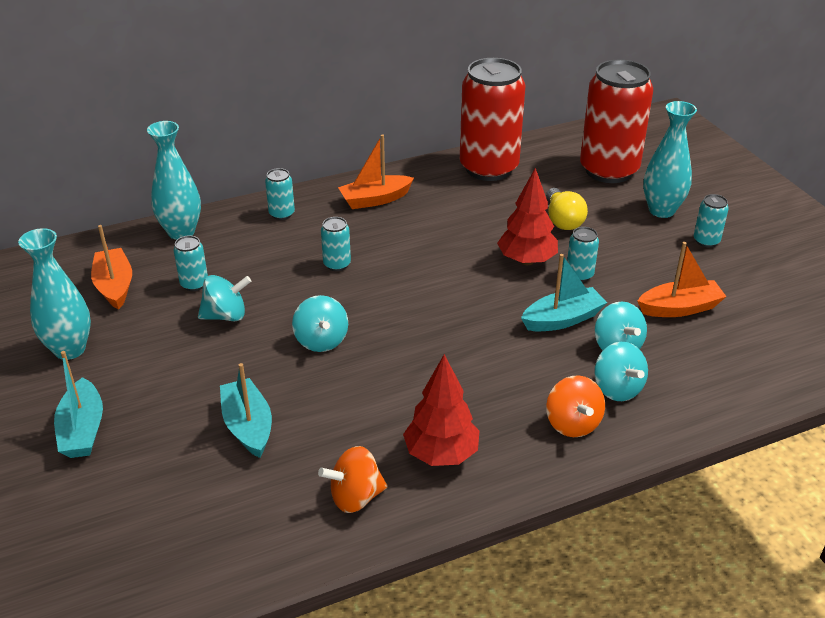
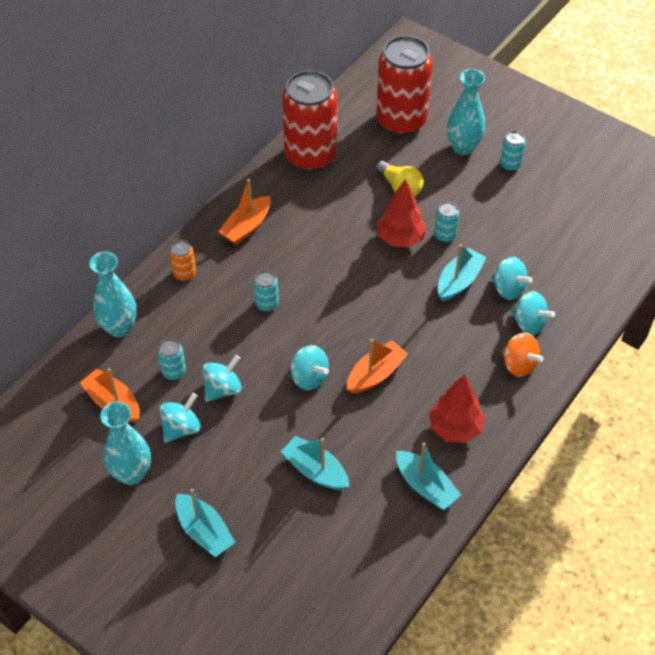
camera: 30 degrees left, 15 degrees up
(154, 331) = (181, 428): none -> turquoise spinning top
(281, 214) = (184, 274): turquoise can -> orange can
(355, 497) = (425, 486): orange spinning top -> turquoise boat
(679, 308) = (528, 236): orange boat -> orange boat (375, 374)

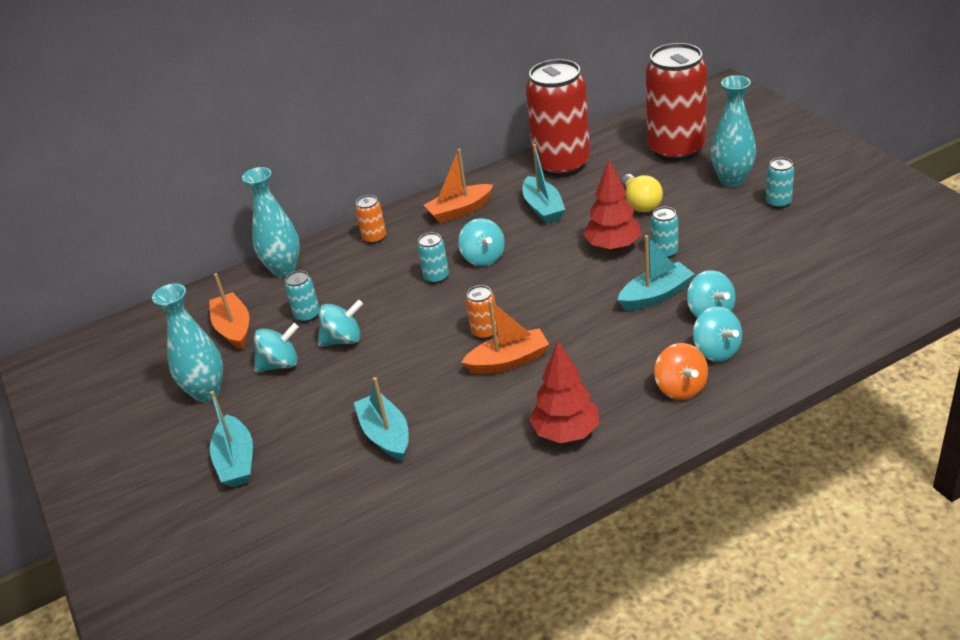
camera: 30 degrees right, 15 degrees down
(309, 377) = (436, 349): turquoise spinning top -> turquoise spinning top (483, 258)
(340, 350) = (485, 332): none -> orange can
(425, 486) = (496, 482): turquoise boat -> turquoise boat (543, 208)

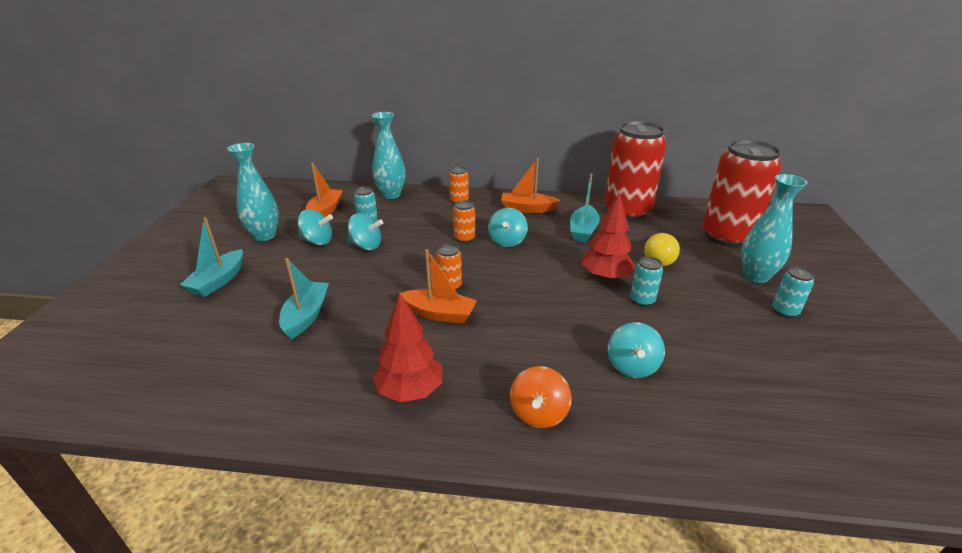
camera: 30 degrees right, 5 degrees down
(436, 277) = (464, 238): turquoise can -> orange can
(656, 295) = (600, 327): turquoise boat -> none
(716, 351) = (604, 401): turquoise spinning top -> none

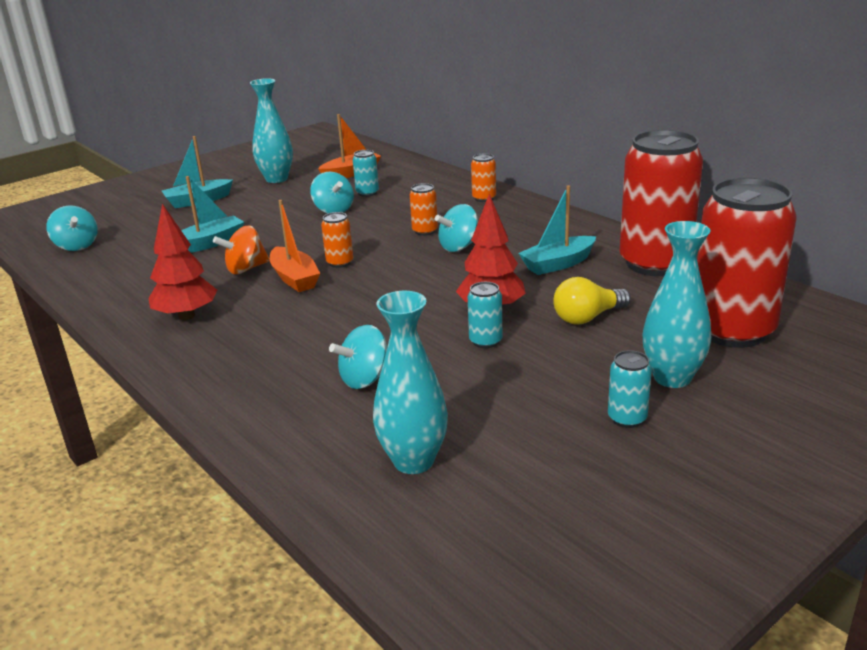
camera: 45 degrees right, 5 degrees down
(317, 241) = (305, 195): turquoise spinning top -> turquoise spinning top (77, 246)
(391, 195) = (431, 175): turquoise vase -> turquoise vase (413, 461)
(527, 209) = (540, 226): orange boat -> none
(538, 413) = (236, 369): orange spinning top -> orange spinning top (246, 269)

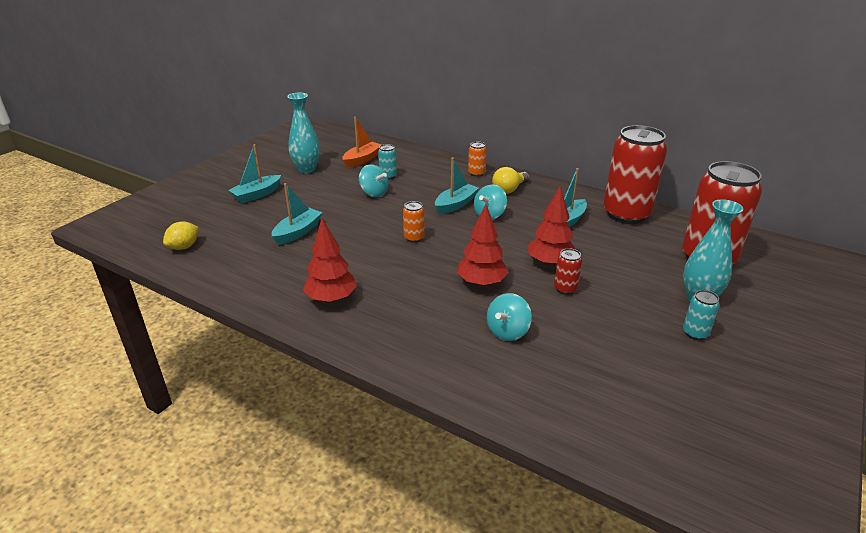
camera: 20 degrees left, 5 degrees up
(77, 246) = (184, 247): turquoise spinning top -> yellow lemon
(246, 269) = (345, 251): orange spinning top -> none
(294, 278) = (390, 255): orange boat -> none
(380, 321) = (481, 283): none -> red tree
(413, 461) = (589, 390): turquoise vase -> none
(425, 231) = (455, 204): orange can -> turquoise boat
(485, 341) = (565, 289): turquoise can -> red can
(587, 317) = (615, 261): yellow light bulb -> yellow light bulb (509, 189)

